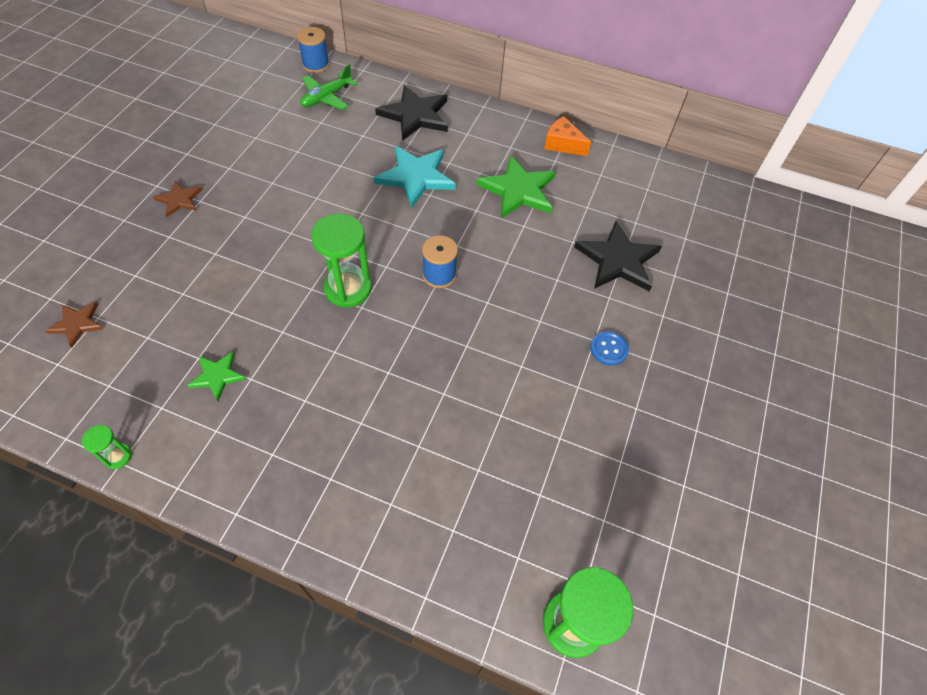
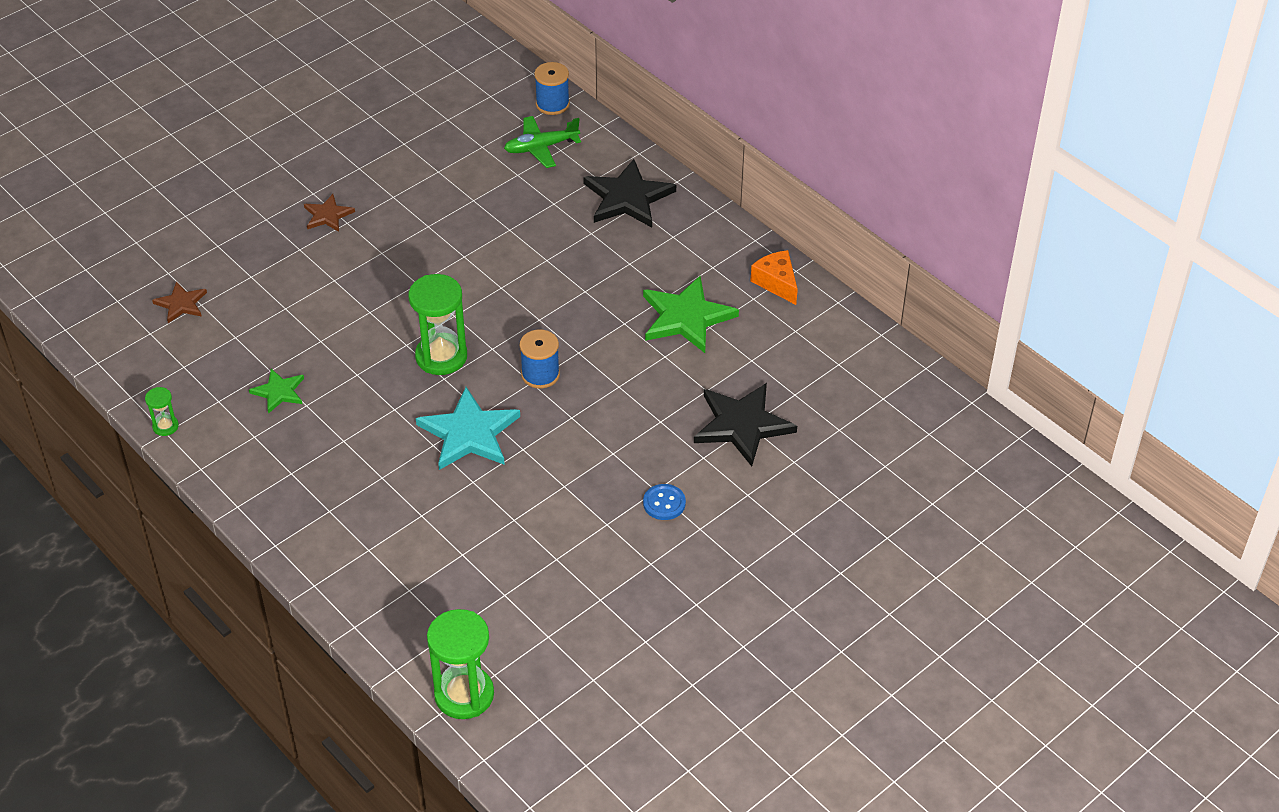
camera: 30 degrees right, 10 degrees down
(416, 177) = (582, 267): turquoise star -> turquoise star (469, 433)

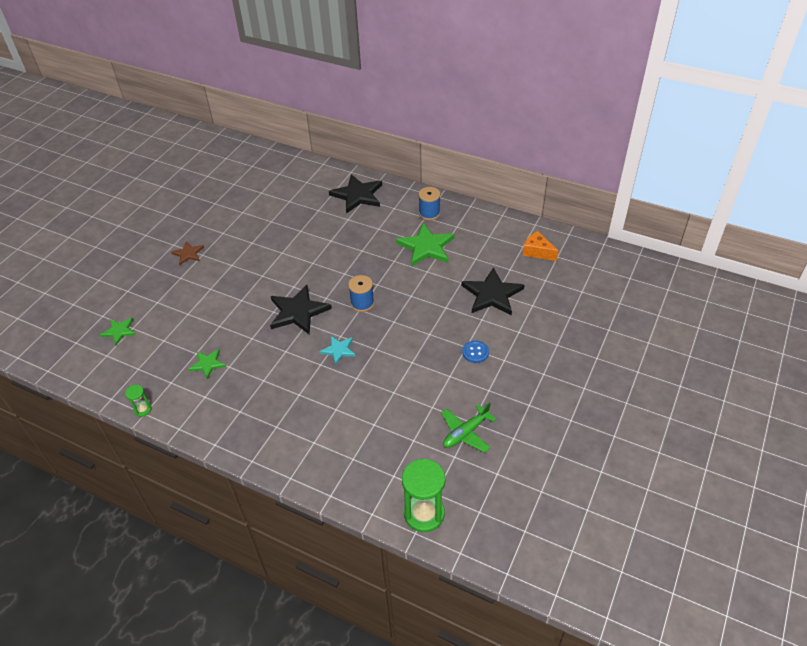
camera: 20 degrees left, 0 degrees up
(181, 304) = (119, 331): brown star -> green star
(441, 356) = (298, 311): green hourglass -> black star
(469, 433) = (339, 350): turquoise star -> turquoise star, size x0.55
(541, 147) = (295, 183): green plane -> green plane (466, 432)
(552, 104) = (289, 160): blue spool -> blue spool (429, 213)
(776, 283) = (464, 215): orange cheese -> orange cheese (537, 252)

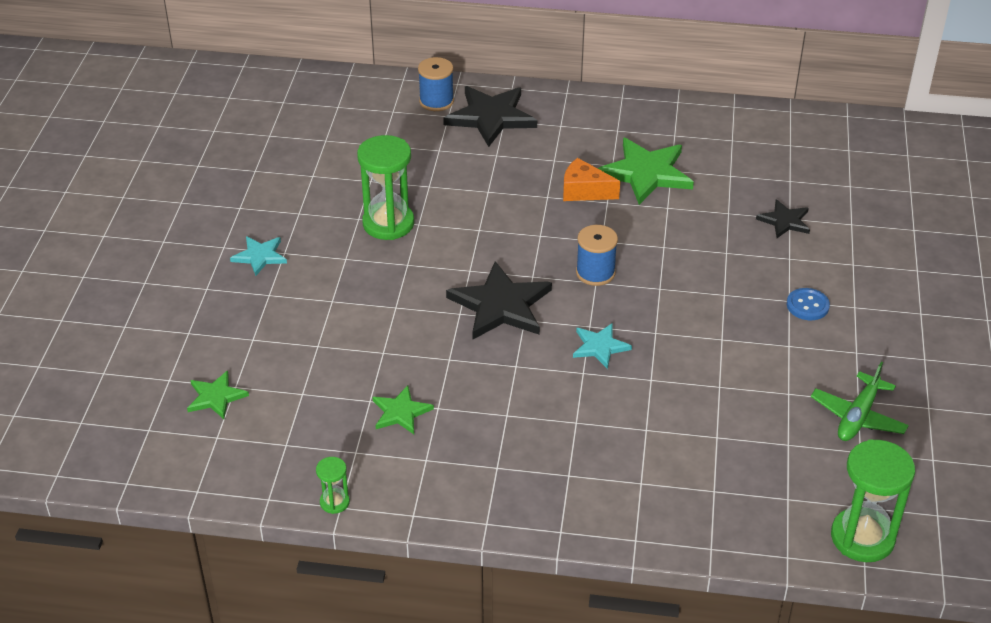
camera: 20 degrees left, 5 degrees down
(188, 254) = (260, 256): brown star -> turquoise star
(266, 248) = (388, 223): none -> green hourglass
(429, 213) = (621, 124): blue spool -> blue spool (436, 101)
(492, 294) = (784, 221): black star -> black star, size x0.55
(537, 252) = (816, 149): orange cheese -> orange cheese (584, 191)

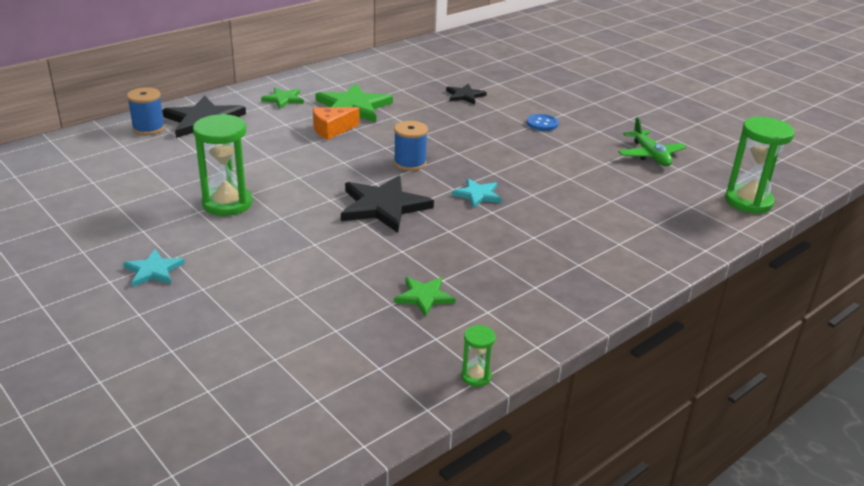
camera: 50 degrees left, 10 degrees down
(216, 397) = (270, 375): green star -> green star (283, 99)

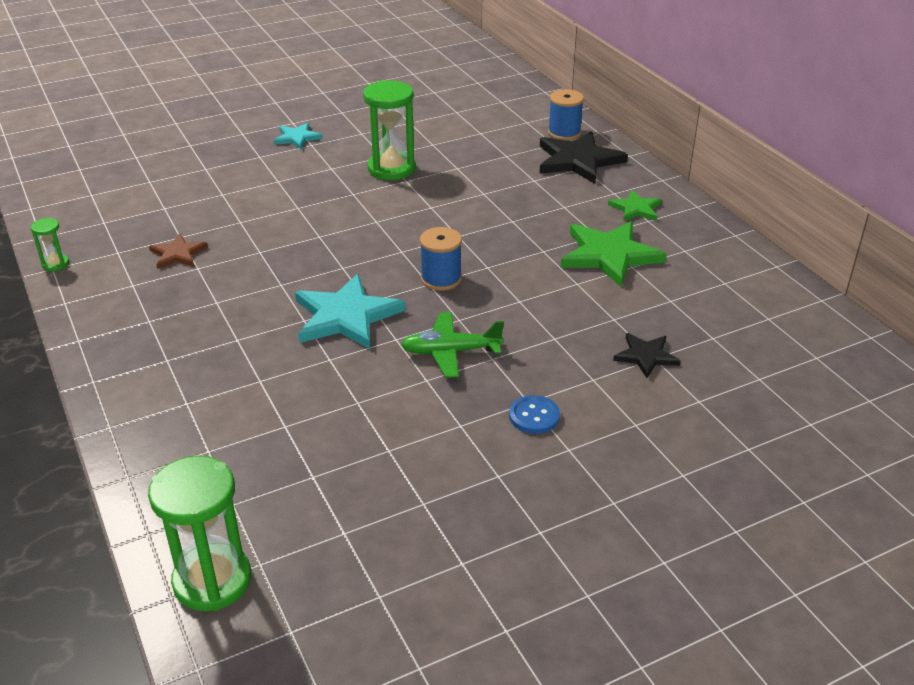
camera: 105 degrees right, 5 degrees up
(332, 130) = (542, 235): orange cheese -> none
(383, 206) = (348, 250): black star -> none
(424, 297) = (178, 254): green star -> brown star
(477, 195) = (346, 316): turquoise star -> turquoise star, size x1.82
(650, 155) = (397, 511): green plane -> green plane (450, 352)

